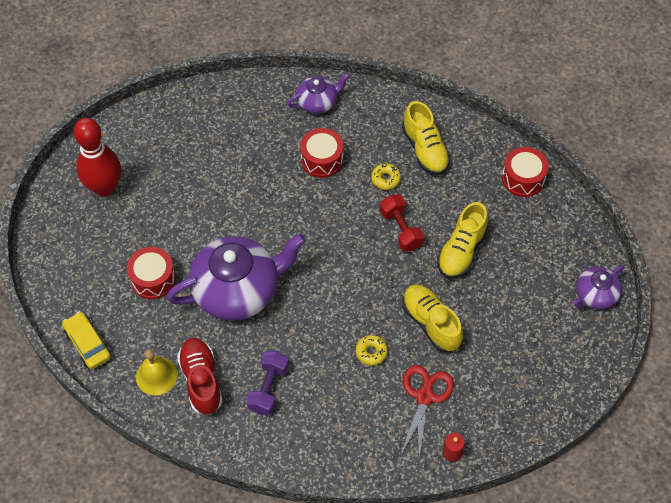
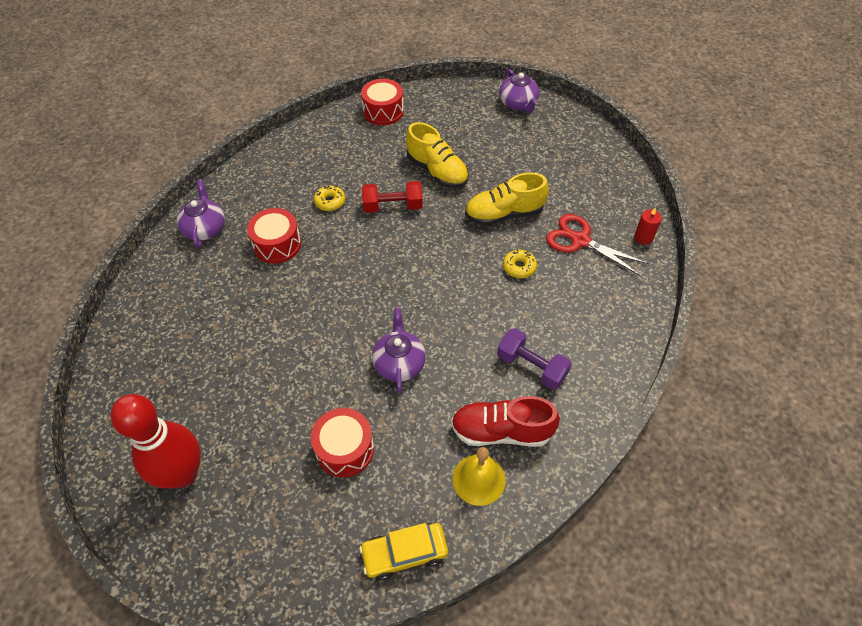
camera: 70 degrees left, 5 degrees down
(238, 290) = (399, 363): purple teapot -> purple teapot, size x0.51
(425, 149) = (314, 165): yellow shoe -> none

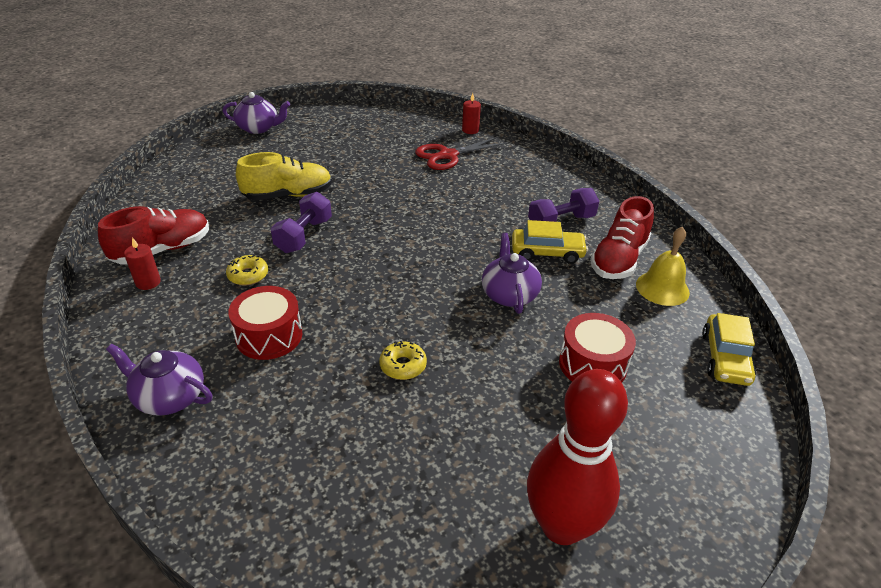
camera: 65 degrees left, 15 degrees down
(294, 160) = (148, 282): none -> red candle
(330, 146) = (163, 250): none -> red shoe
(383, 111) = (160, 199): red drum -> none
(393, 206) = (304, 236): red dumbbell -> purple dumbbell
(399, 363) = (509, 294): purple teapot -> purple teapot turned 60 degrees clockwise
(475, 371) = (547, 252): none -> yellow car
(504, 214) = (382, 179): yellow shoe -> none
(519, 267) = (450, 192): yellow donut -> yellow donut (403, 365)

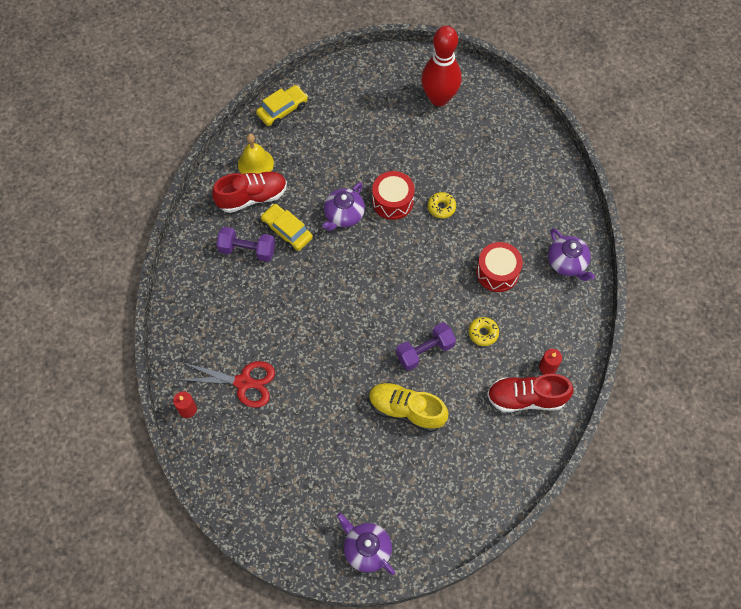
camera: 140 degrees left, 25 degrees up
(592, 364) = (349, 148): red drum -> red drum (392, 201)

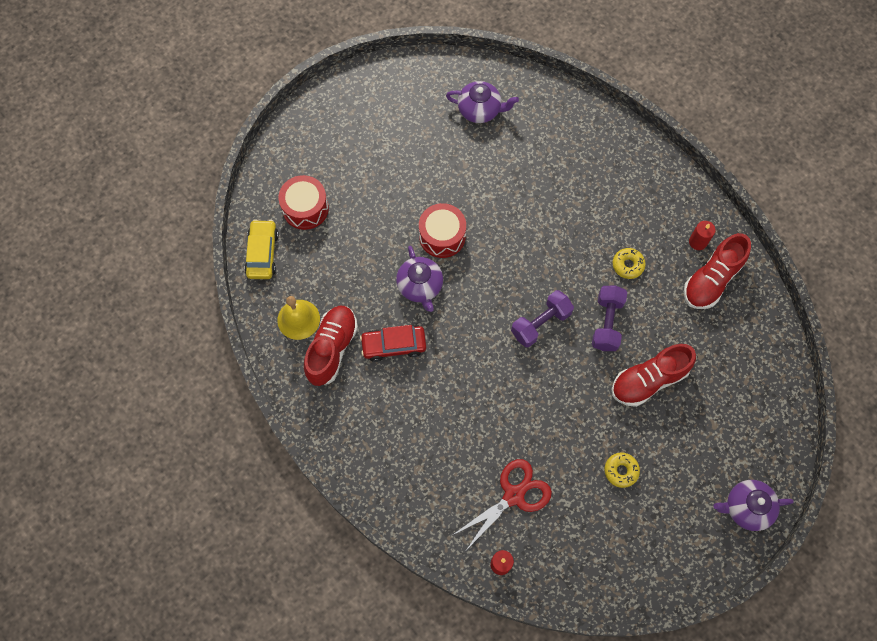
camera: 50 degrees left, 5 degrees up
(247, 250) = (383, 394): purple dumbbell -> purple dumbbell (540, 323)
(287, 231) = (394, 345): yellow car -> red car
(406, 410) = (648, 380): yellow shoe -> red shoe
(439, 98) = (373, 118): red bowling pin -> none
(441, 207) = (482, 203): yellow donut -> yellow donut (621, 471)
(497, 272) = (582, 210): red drum -> red drum (305, 208)
(567, 263) = (618, 151): purple teapot -> purple teapot (480, 110)

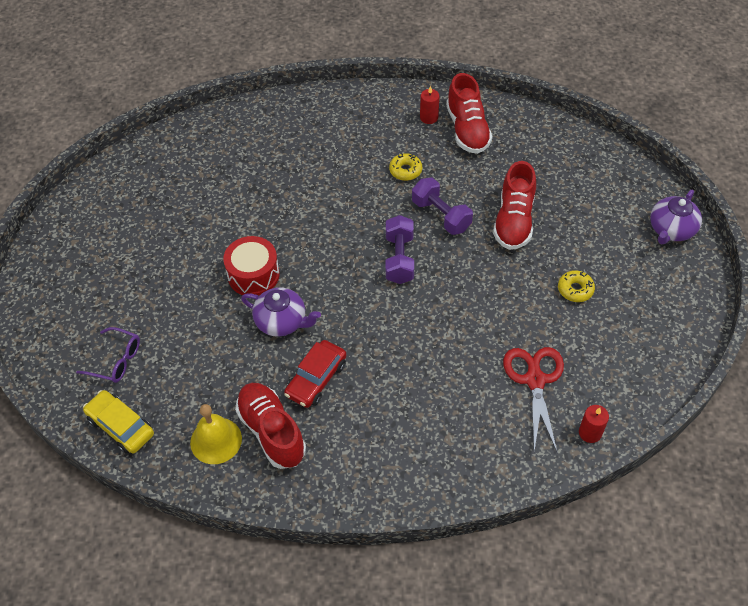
camera: 50 degrees left, 15 degrees down
(305, 208) = (116, 360): red drum -> purple glasses
(480, 110) = (172, 174): purple teapot -> none

